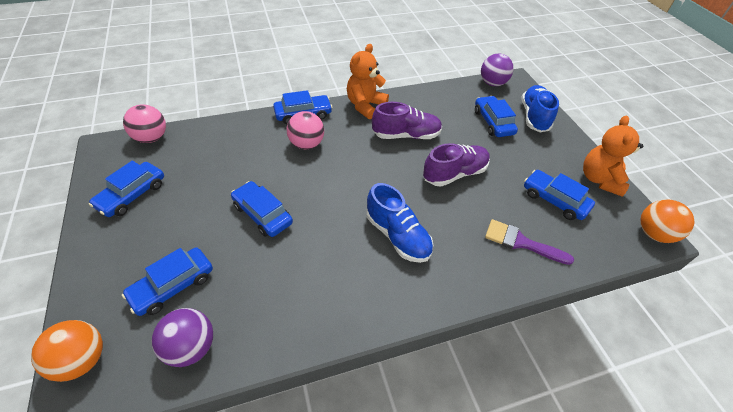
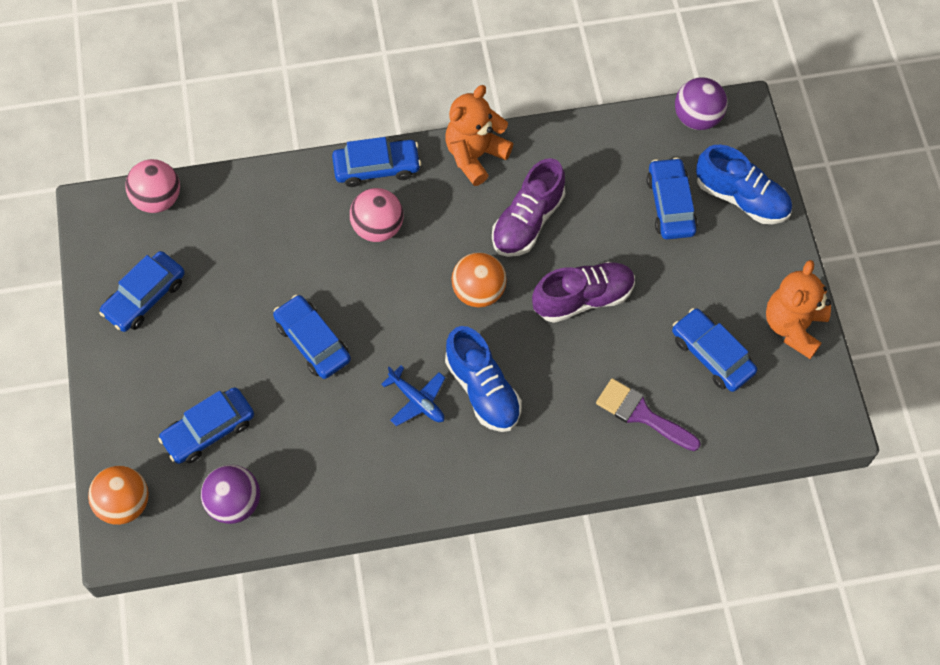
camera: 10 degrees right, 15 degrees up
(348, 248) = (417, 400): none -> blue plane
(406, 135) = (527, 221): purple shoe -> purple shoe turned 120 degrees clockwise
(534, 117) = (741, 198): blue shoe -> blue shoe turned 105 degrees clockwise
(653, 233) = (828, 419): orange ball -> orange ball (478, 291)

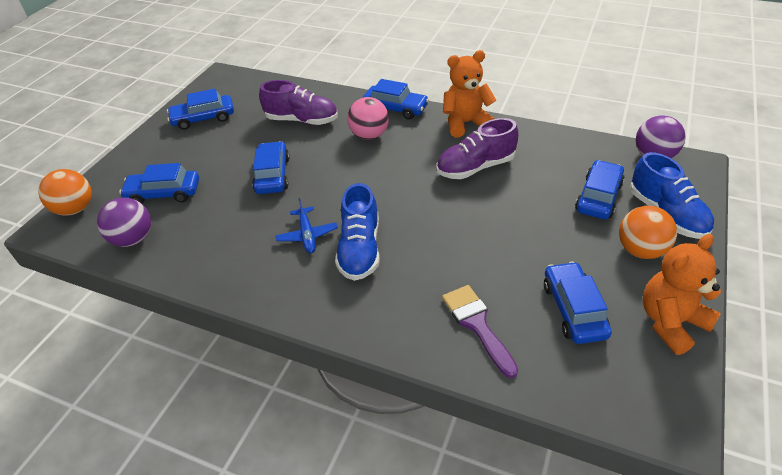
camera: 35 degrees right, 20 degrees down
(157, 199) = (257, 81): pink ball -> none
(478, 291) = (407, 192): orange ball -> orange ball (640, 250)
(583, 298) = (484, 226): purple shoe -> purple shoe (302, 120)

